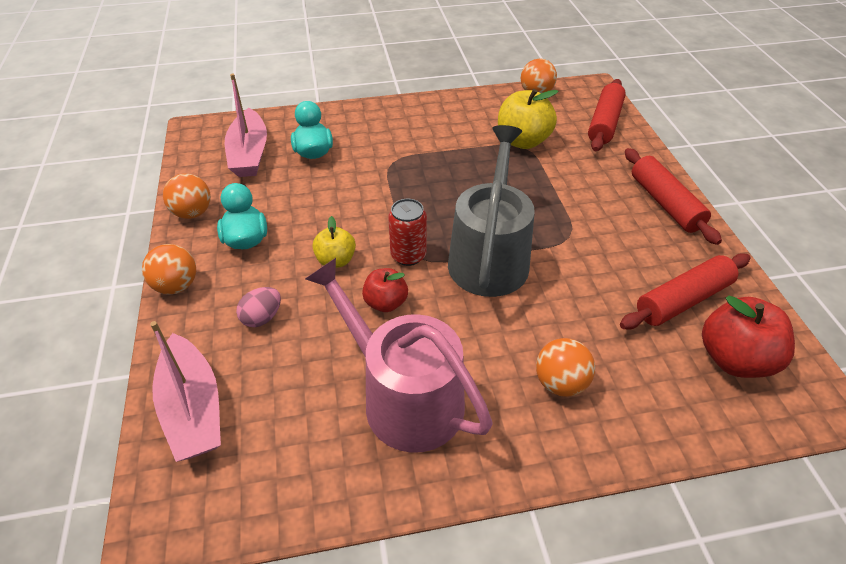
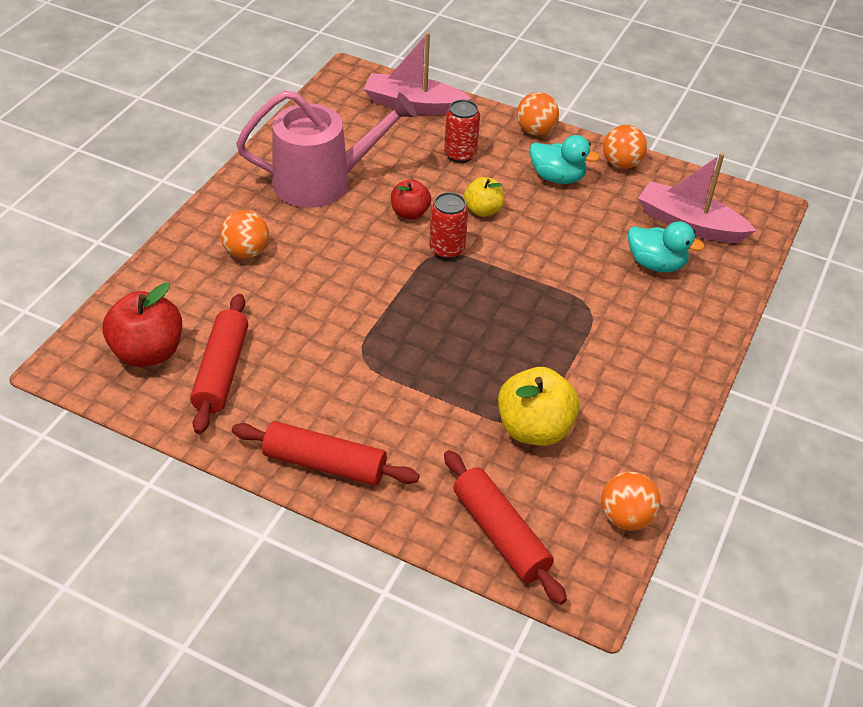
camera: 125 degrees right, 0 degrees up
(262, 318) = (460, 154): pink egg -> red can
(489, 257) = (394, 292): grey watering can -> none

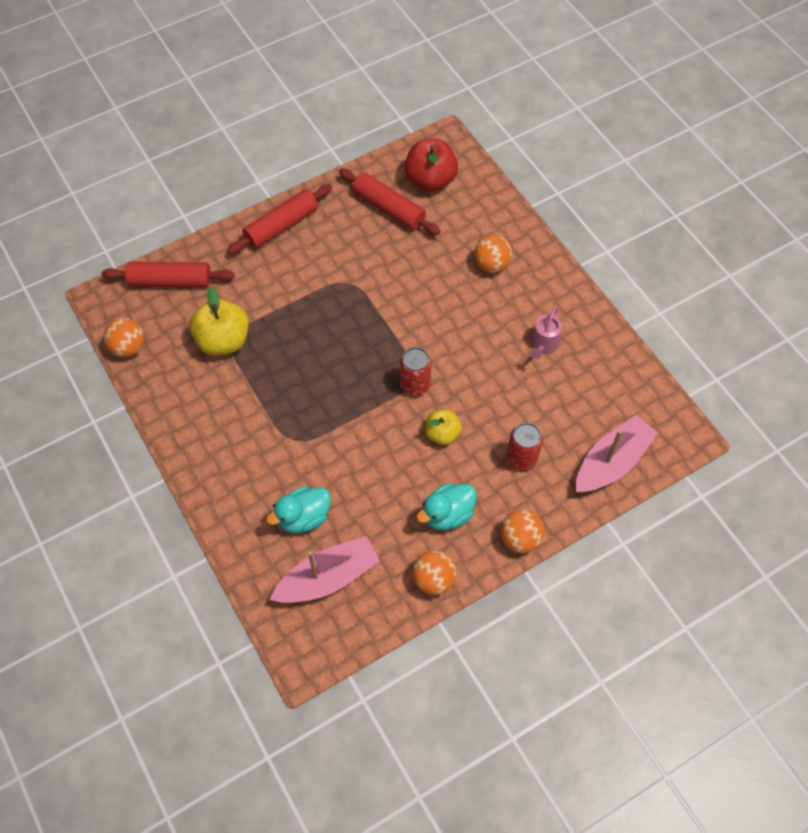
camera: 125 degrees right, 15 degrees up
(322, 181) = (543, 344): pink watering can -> pink watering can, size x0.45
(410, 213) = (470, 383): red apple -> none

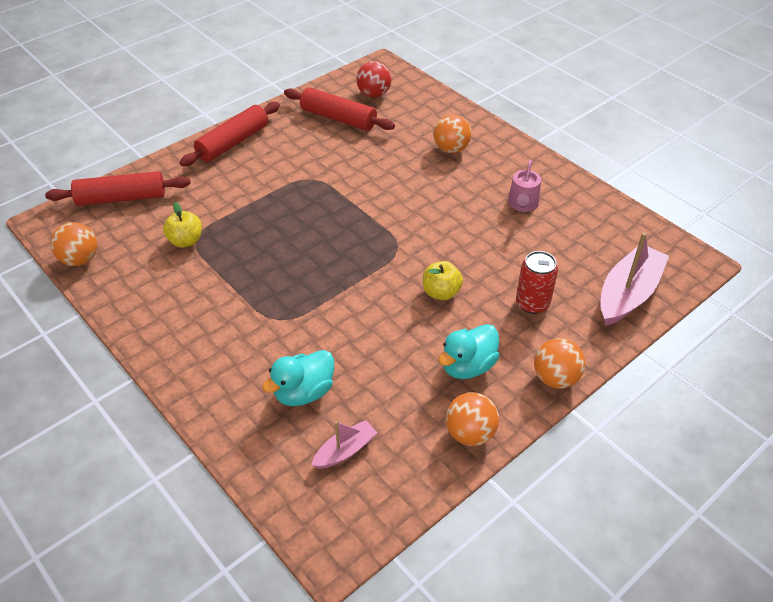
camera: 10 degrees left, 15 degrees down
(223, 341) = (186, 241): yellow apple -> yellow apple, size x0.60
(328, 578) = (345, 451): pink boat -> pink boat, size x0.54
(415, 385) = (400, 253): red can -> none
(430, 180) = (374, 94): red apple -> red ball

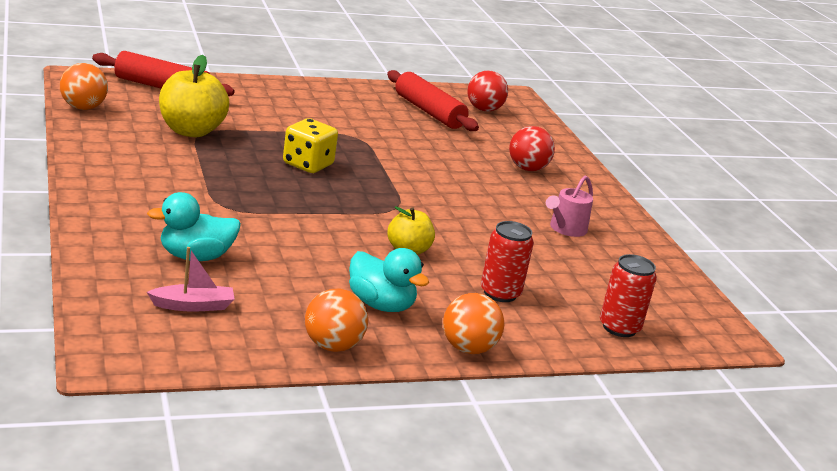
camera: 20 degrees right, 20 degrees down
(186, 241) = (191, 131): yellow apple -> yellow apple, size x1.67
(233, 142) = (305, 91): red rolling pin -> none
(301, 232) = (308, 164): none -> yellow dice
(451, 149) = (527, 169): orange ball -> red ball
(467, 366) = (381, 305): turquoise duck -> turquoise duck turned 120 degrees counterclockwise
(628, 294) = (619, 327): pink boat -> red can

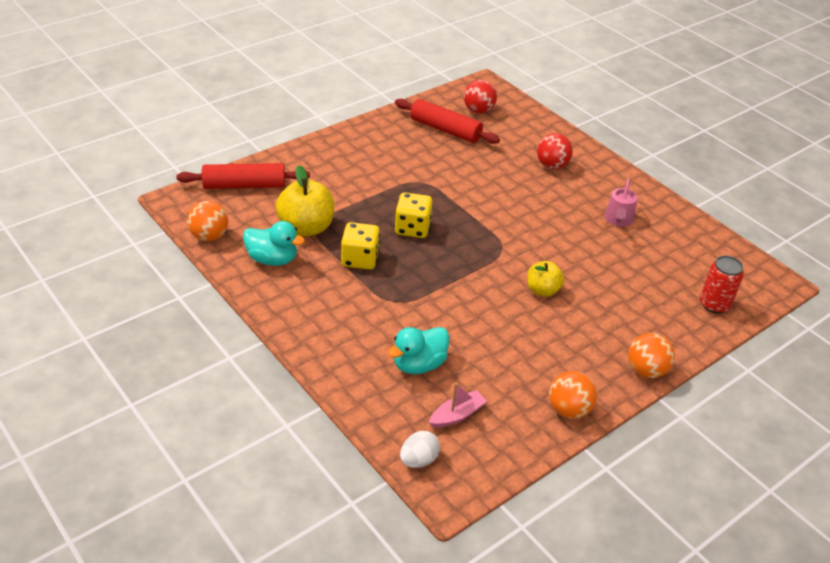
camera: 20 degrees left, 15 degrees up
(107, 322) = (418, 460): none -> white egg
(222, 167) = (360, 259): none -> yellow dice
(381, 305) = (566, 354): turquoise duck -> turquoise duck (272, 259)
(500, 293) = (626, 306): red can -> none

